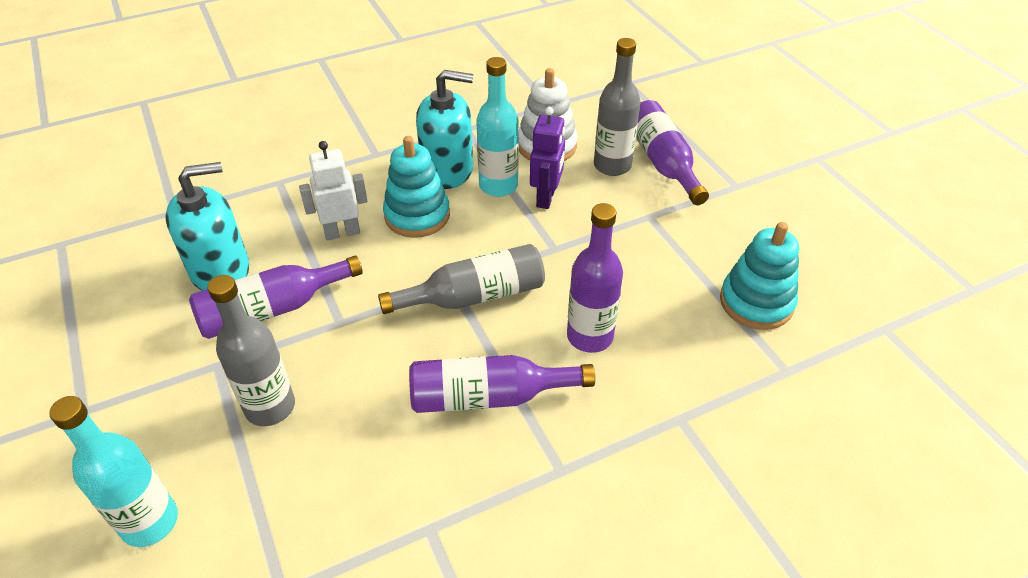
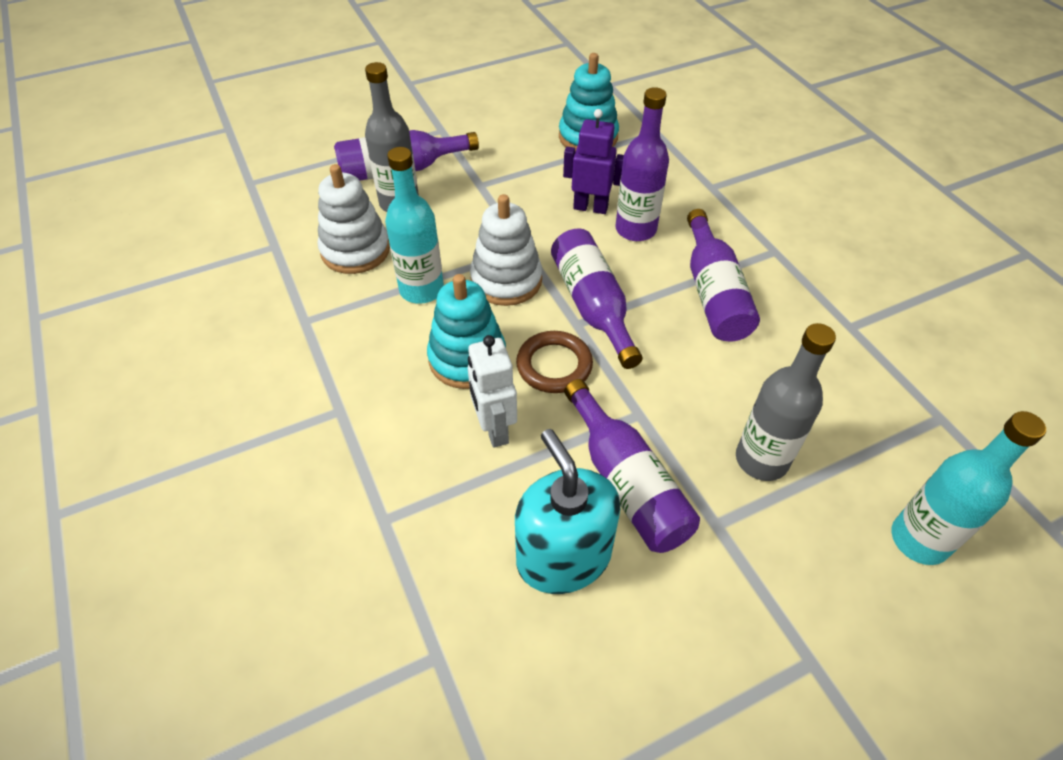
camera: 90 degrees left, 5 degrees up
(403, 268) = (554, 365): none -> brown ring
(448, 170) = (386, 334): turquoise soap dispenser -> none
(474, 296) = (593, 305): grey bottle -> purple bottle
(509, 237) = (506, 280): none -> white stacking toy
(546, 198) = (446, 252): purple robot -> purple robot (590, 207)

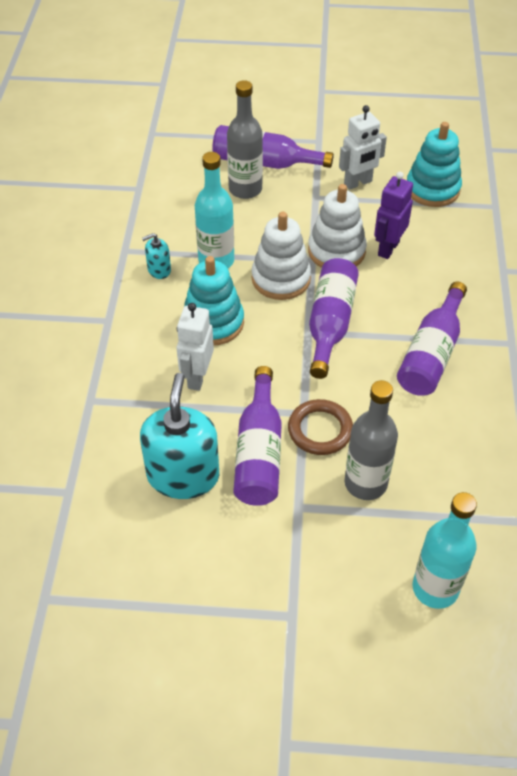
camera: 30 degrees right, 0 degrees up
(355, 250) = (190, 213): white stacking toy -> white stacking toy (336, 251)
(362, 326) = (159, 270): none -> turquoise soap dispenser
(512, 156) = (358, 183): none -> white robot
(554, 365) = (269, 353): brown ring -> brown ring (320, 430)
(590, 207) = (388, 248): purple robot -> purple robot turned 105 degrees counterclockwise
(635, 229) = (410, 280): purple bottle -> none

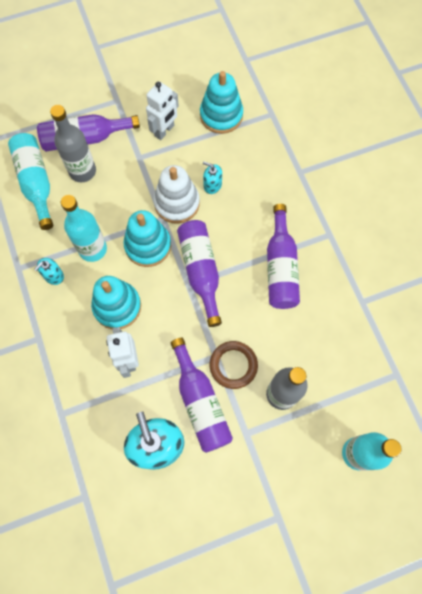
camera: 25 degrees left, 20 degrees up
(189, 183) = (36, 182): none -> turquoise bottle
(281, 279) = (148, 245): white stacking toy -> turquoise stacking toy
(388, 248) = (212, 185): purple robot -> turquoise soap dispenser

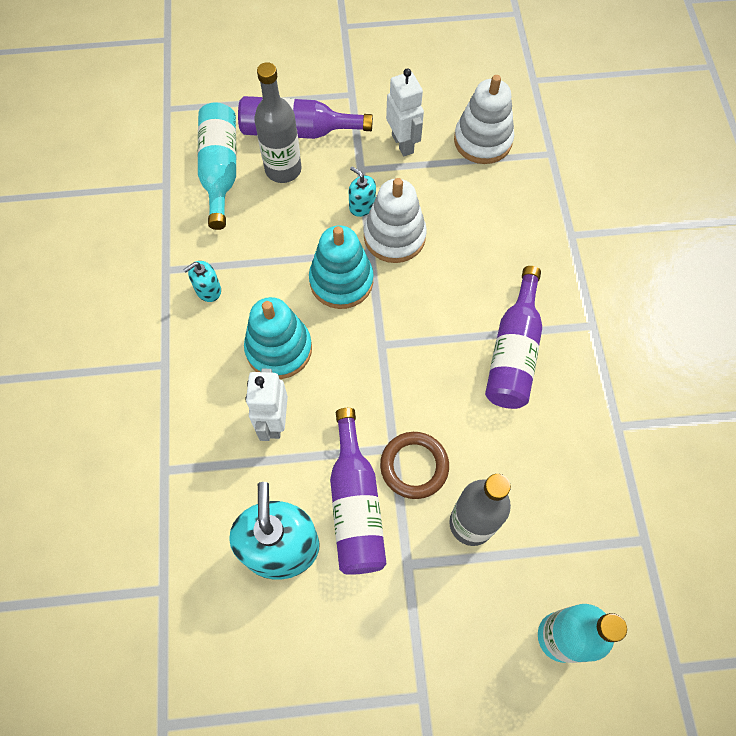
camera: 15 degrees right, 5 degrees down
(92, 249) = (268, 268): turquoise bottle -> none
(164, 131) = (403, 144): white robot -> white robot turned 75 degrees counterclockwise
(201, 271) = (403, 330): purple bottle -> none
(212, 185) = (448, 225): turquoise soap dispenser -> turquoise soap dispenser (362, 206)
(221, 115) = (482, 141): turquoise stacking toy -> white stacking toy

